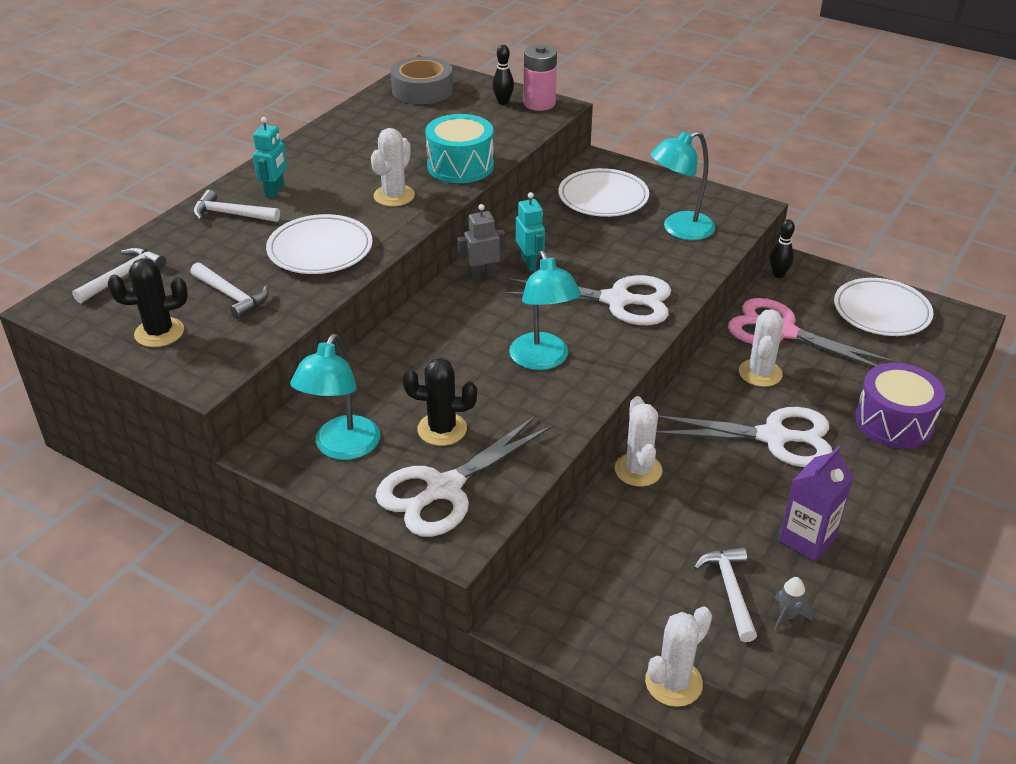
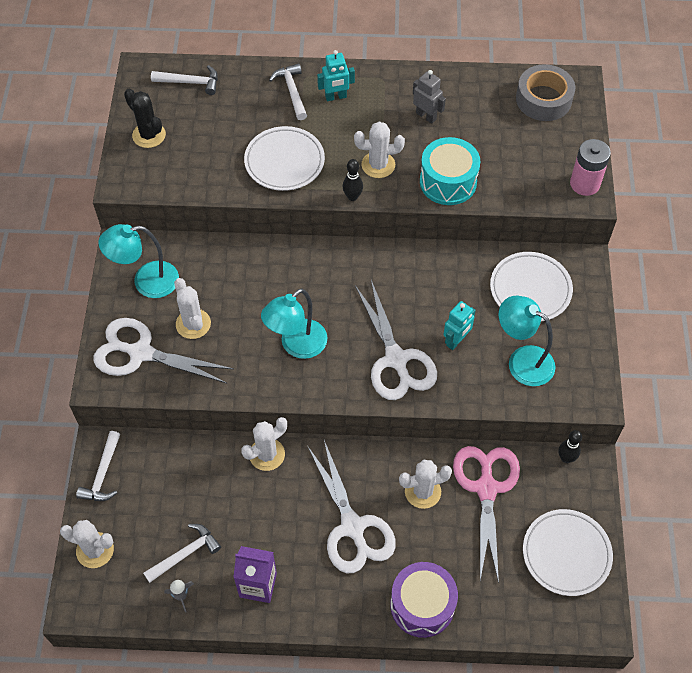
camera: 60 degrees right, 20 degrees up
(232, 296) = (205, 147): white hammer -> white hammer (103, 474)
(442, 429) = (193, 324): black cactus -> white cactus
(482, 275) = (370, 263): grey robot -> grey robot (426, 116)
(503, 102) = (567, 159): black bowling pin -> black bowling pin (352, 197)
(530, 263) = (405, 284): turquoise robot -> turquoise robot (456, 341)

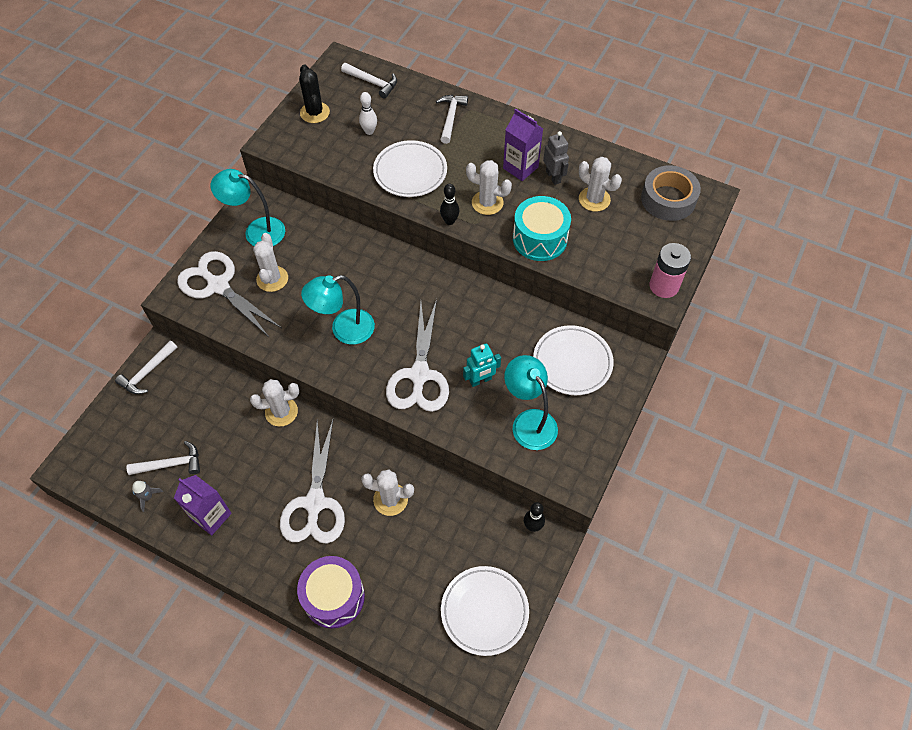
camera: 25 degrees right, 0 degrees up
(95, 550) = (106, 430): white cactus -> white cactus (594, 199)
(218, 135) = (369, 131): none -> white bowling pin
(336, 97) = (485, 134): turquoise robot -> none
(390, 118) = (520, 168): none -> purple carton
(486, 488) = (446, 521): pink scissors -> none

